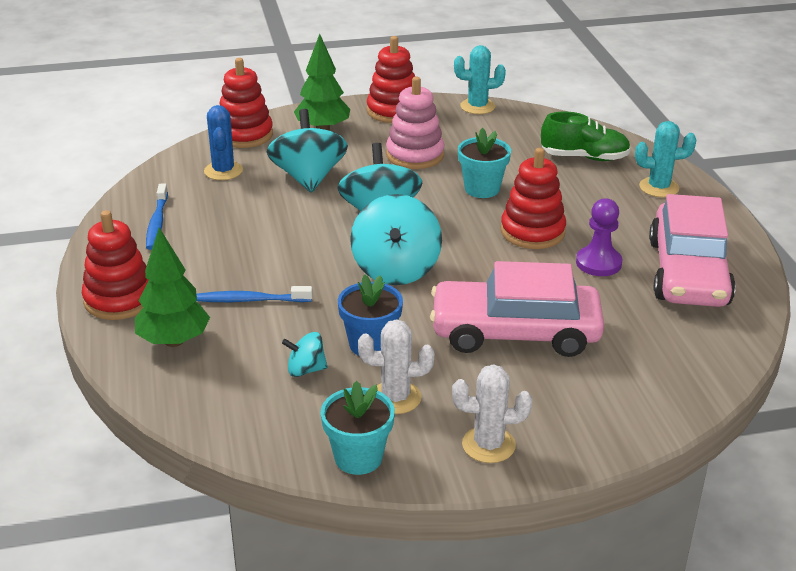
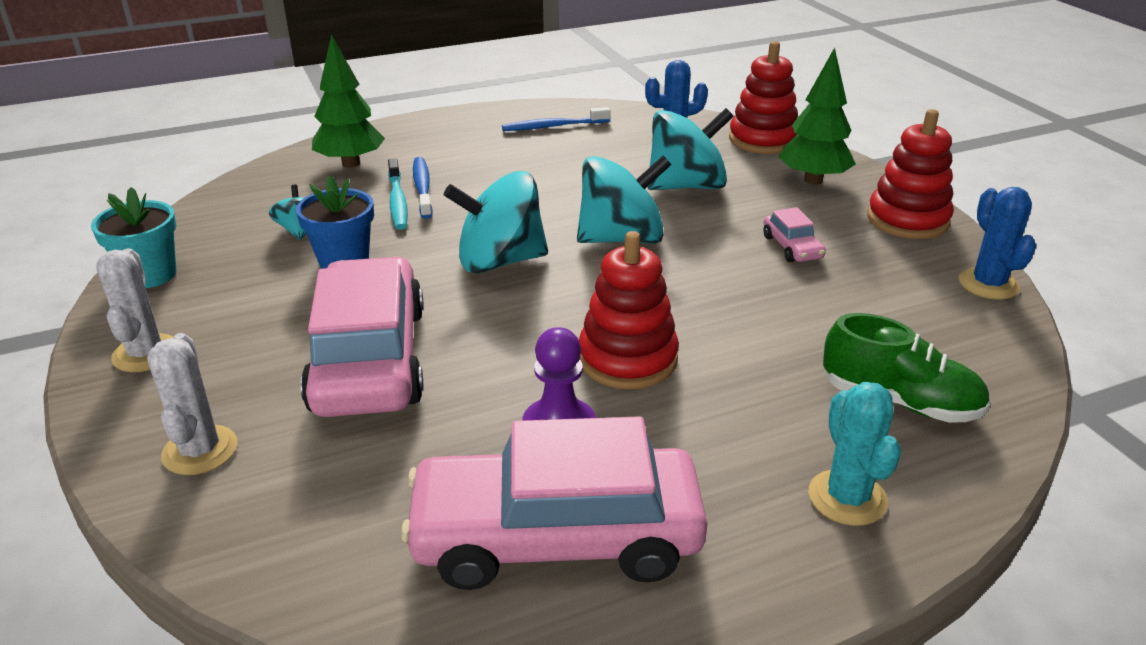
camera: 80 degrees right, 0 degrees up
(119, 299) = (416, 132): red stacking toy -> none
(272, 314) = (397, 201): none -> turquoise toothbrush
(395, 398) = (244, 286): white cactus -> white cactus (200, 450)
(415, 155) = (792, 247): pink stacking toy -> pink car
(477, 106) = (988, 284): turquoise cactus -> blue cactus
(482, 189) = (730, 307): turquoise flower pot -> none
(584, 157) = (900, 401): green shoe -> green shoe turned 60 degrees counterclockwise

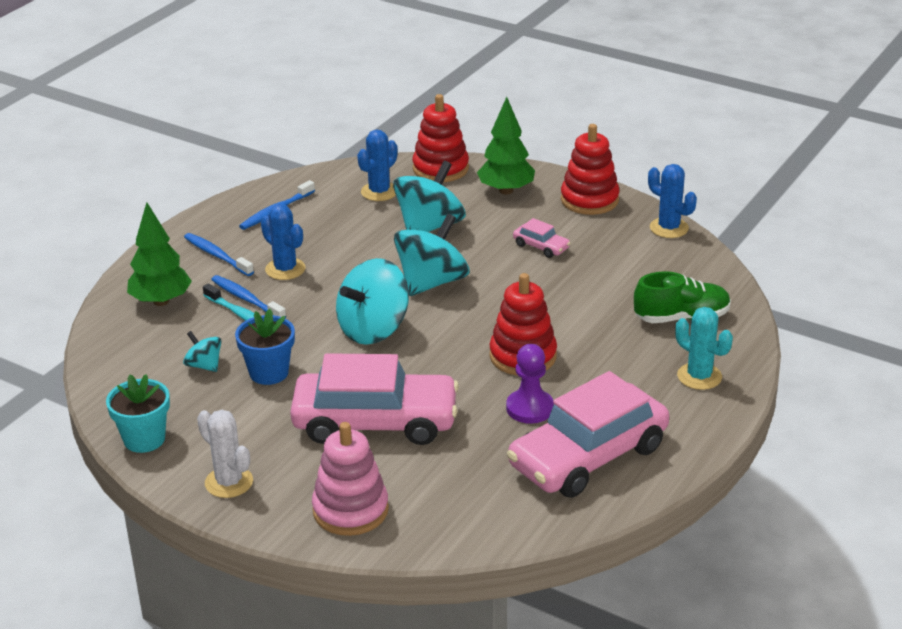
camera: 35 degrees left, 0 degrees up
(200, 450) = (350, 510): white cactus -> pink stacking toy
(369, 359) = (375, 422): pink car -> pink car turned 135 degrees clockwise
(451, 144) = (217, 255): none -> blue toothbrush
(493, 175) = (285, 269): none -> blue cactus

